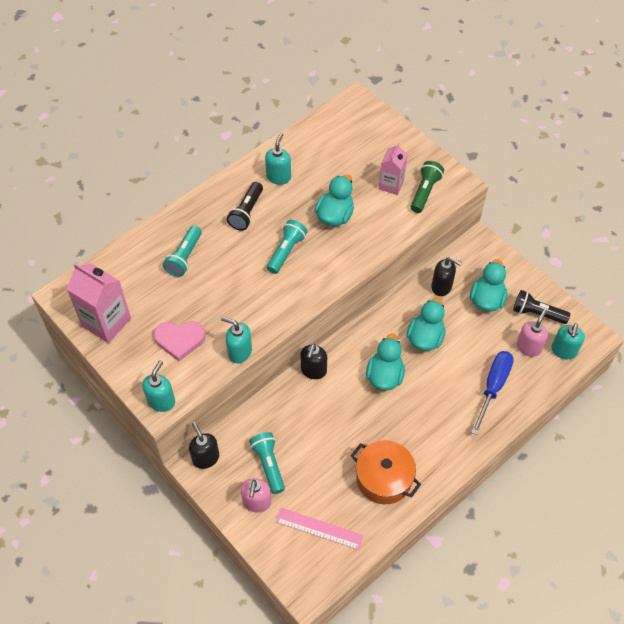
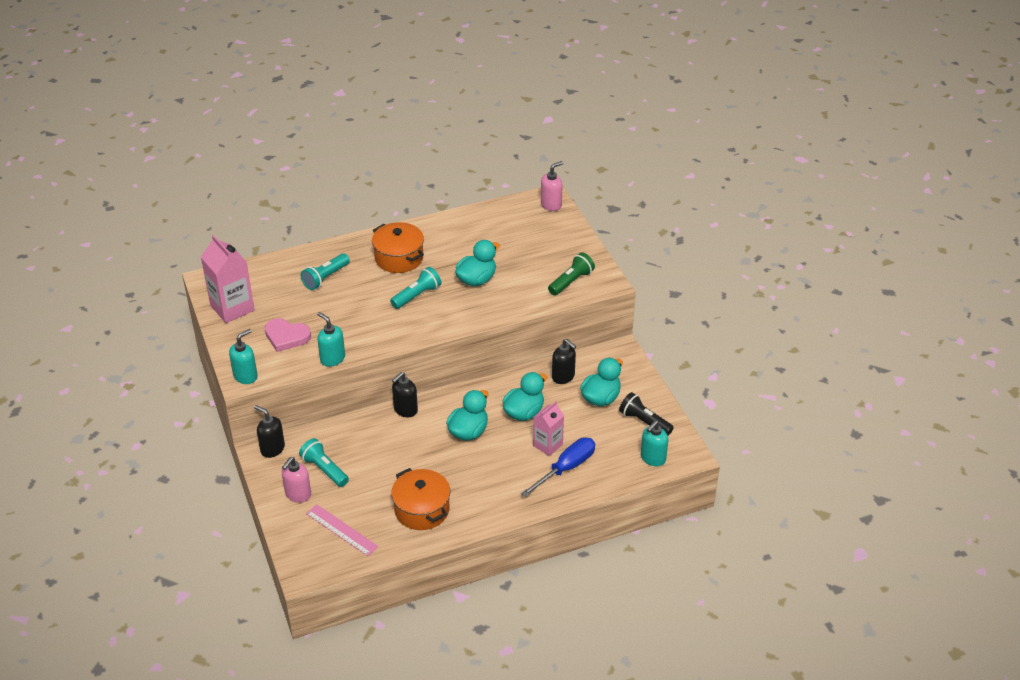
camera: 20 degrees right, 15 degrees down
(205, 458) = (272, 449): black soap dispenser -> black soap dispenser turned 45 degrees counterclockwise
(246, 212) = (399, 258): black flashlight -> orange pot
(269, 465) = (324, 469): turquoise flashlight -> turquoise flashlight turned 45 degrees counterclockwise
(278, 177) = (443, 238): turquoise soap dispenser -> none
(391, 185) = (543, 268): pink carton -> pink carton (547, 445)
(528, 347) = (620, 446): pink soap dispenser -> pink soap dispenser (551, 205)

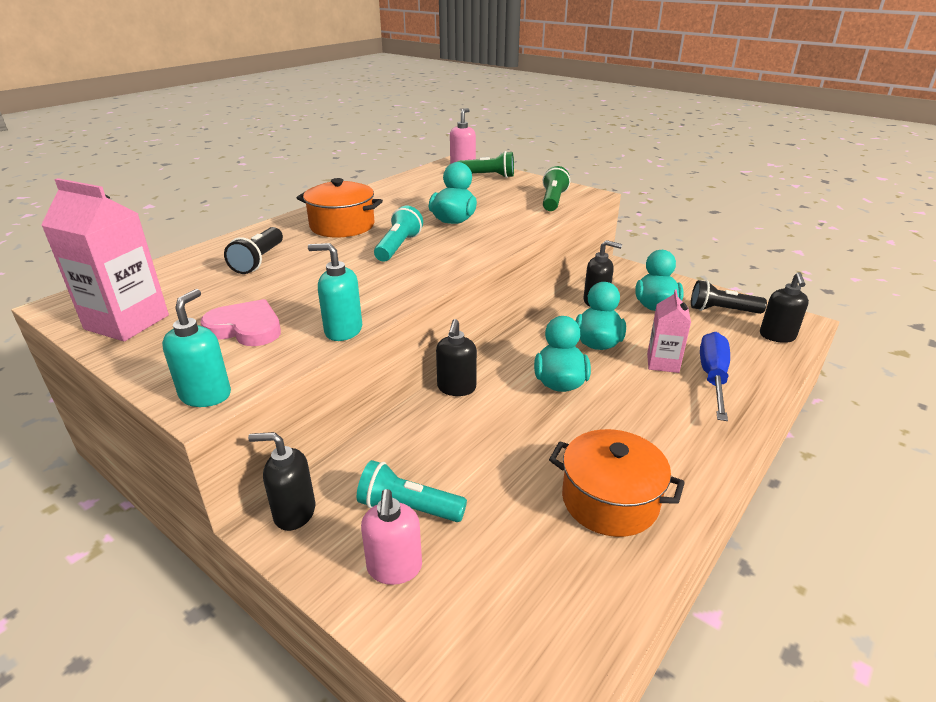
camera: 30 degrees left, 10 degrees down
(286, 336) = (246, 328): pink heart -> pink heart turned 150 degrees counterclockwise
(325, 278) = (259, 261): turquoise flashlight -> black flashlight
(342, 530) = (522, 594): pink ruler -> none
(556, 229) = (488, 176): none -> green flashlight
(652, 458) = (777, 336): turquoise soap dispenser -> black soap dispenser

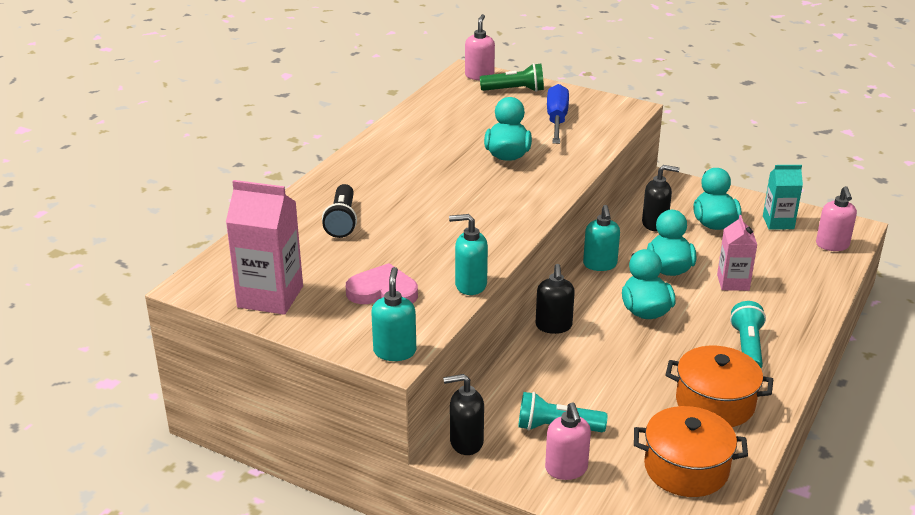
camera: 10 degrees left, 0 degrees up
(342, 226) = (397, 172): orange pot -> orange pot (686, 468)
(398, 247) = (469, 192): turquoise flashlight -> turquoise flashlight (747, 347)
(528, 333) = (600, 265): none -> turquoise soap dispenser
(553, 201) = (597, 120): green flashlight -> none
(712, 377) = (779, 291): blue screwdriver -> blue screwdriver (556, 120)
(721, 310) = (778, 222): black flashlight -> turquoise carton
(777, 336) = (832, 245): black soap dispenser -> pink soap dispenser

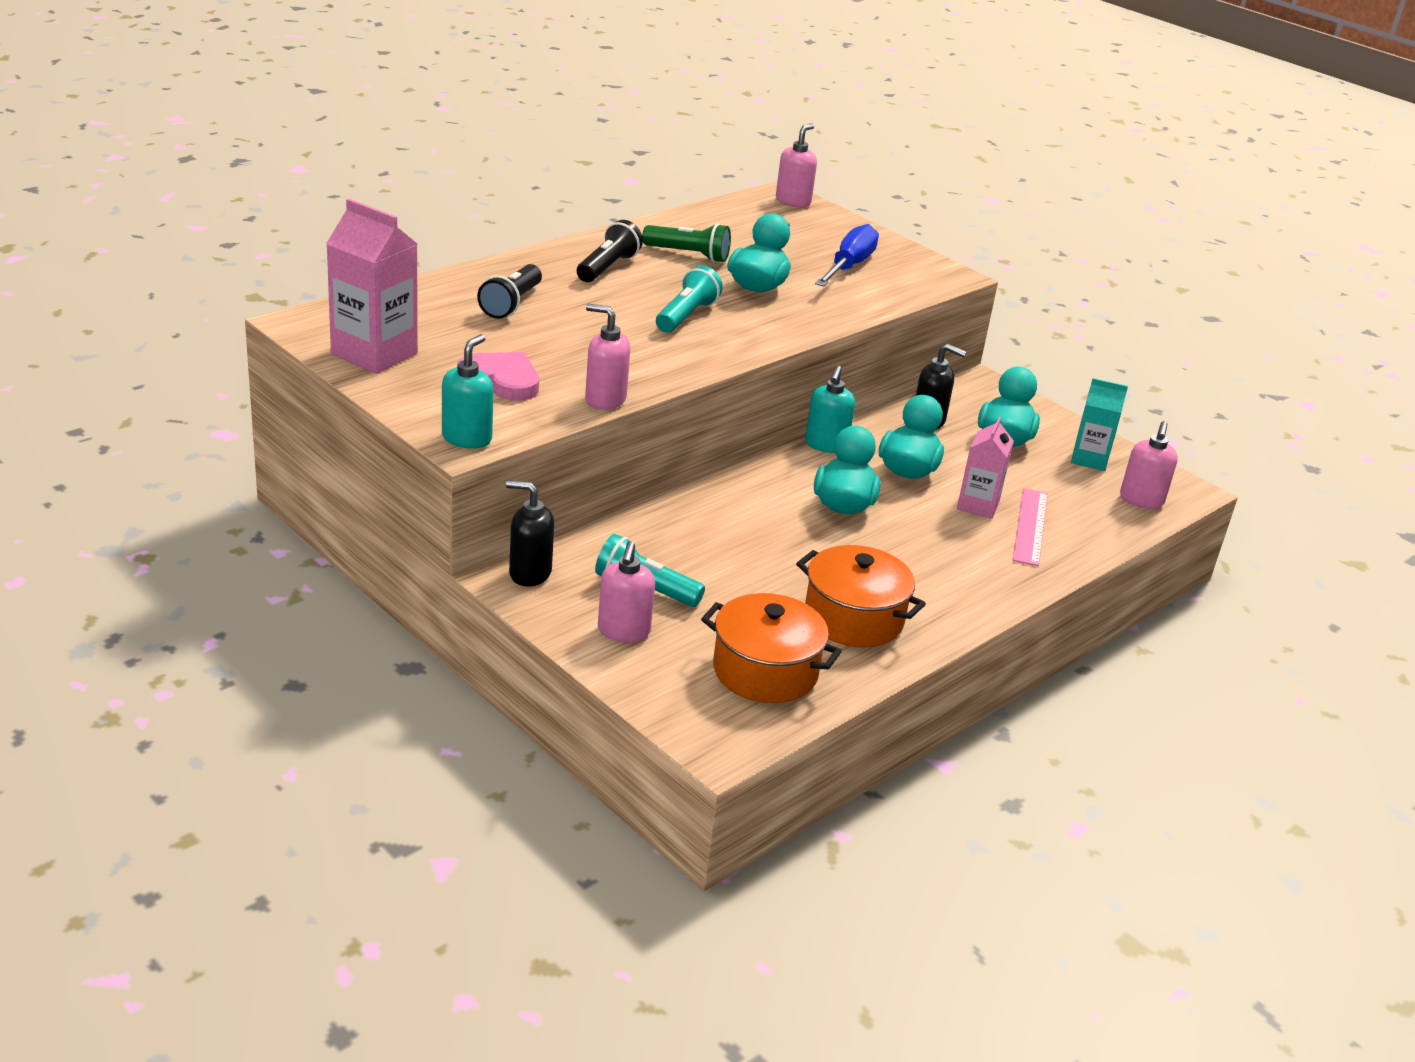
camera: 15 degrees right, 0 degrees up
(389, 169) = (608, 267): none -> black flashlight
(470, 285) = (605, 399): turquoise soap dispenser -> pink soap dispenser
(515, 90) = (823, 225): green flashlight -> green flashlight (689, 255)
(553, 326) = (720, 491): black soap dispenser -> none
(747, 347) = (941, 574): turquoise flashlight -> turquoise flashlight (686, 316)
(777, 288) = (1030, 526): none -> pink ruler

